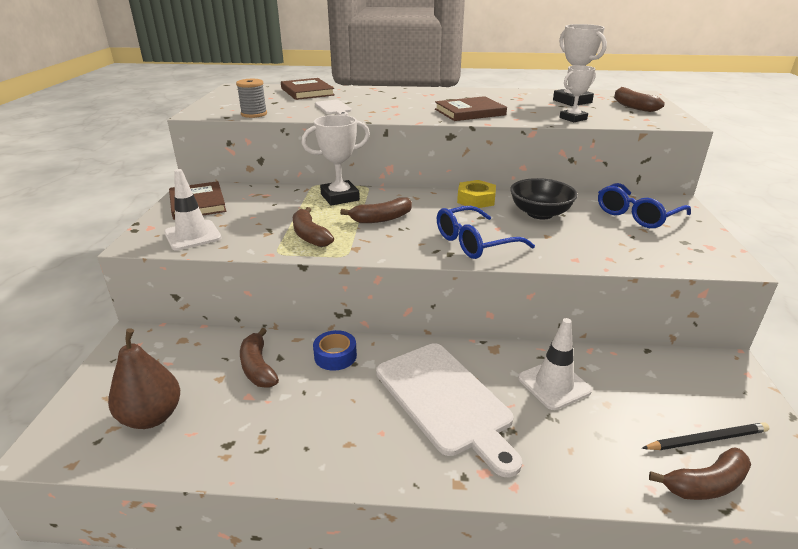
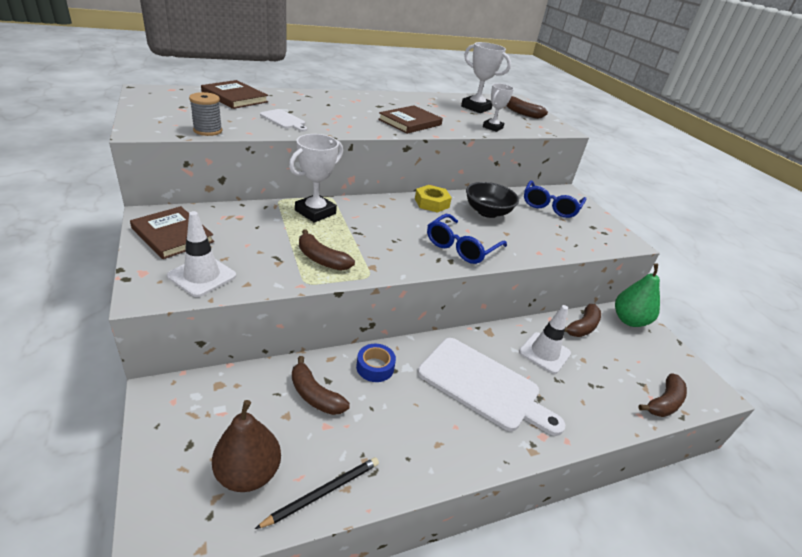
camera: 30 degrees left, 5 degrees up
(381, 219) = (370, 232): brown banana -> brown banana (582, 327)
(706, 439) = (648, 371): black pencil -> black pencil (322, 492)
(717, 373) = (629, 320): none -> green pear

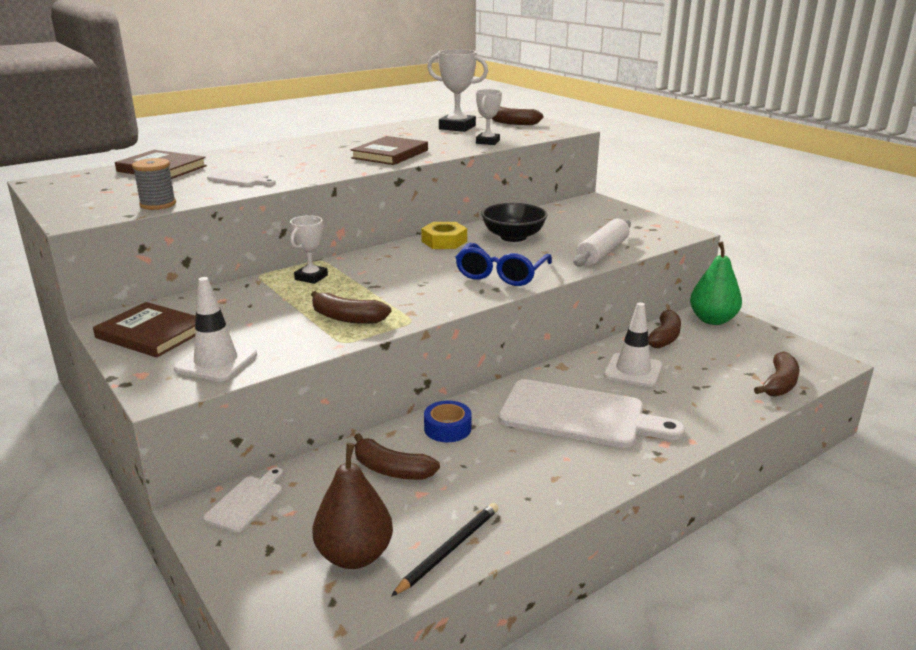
camera: 10 degrees left, 10 degrees down
(196, 392) = (247, 501): none -> white cutting board
(315, 212) = (311, 277): white trophy -> white trophy, size x0.64
(550, 206) = (581, 217): blue glasses -> none
(553, 246) = (602, 252): none -> white rolling pin

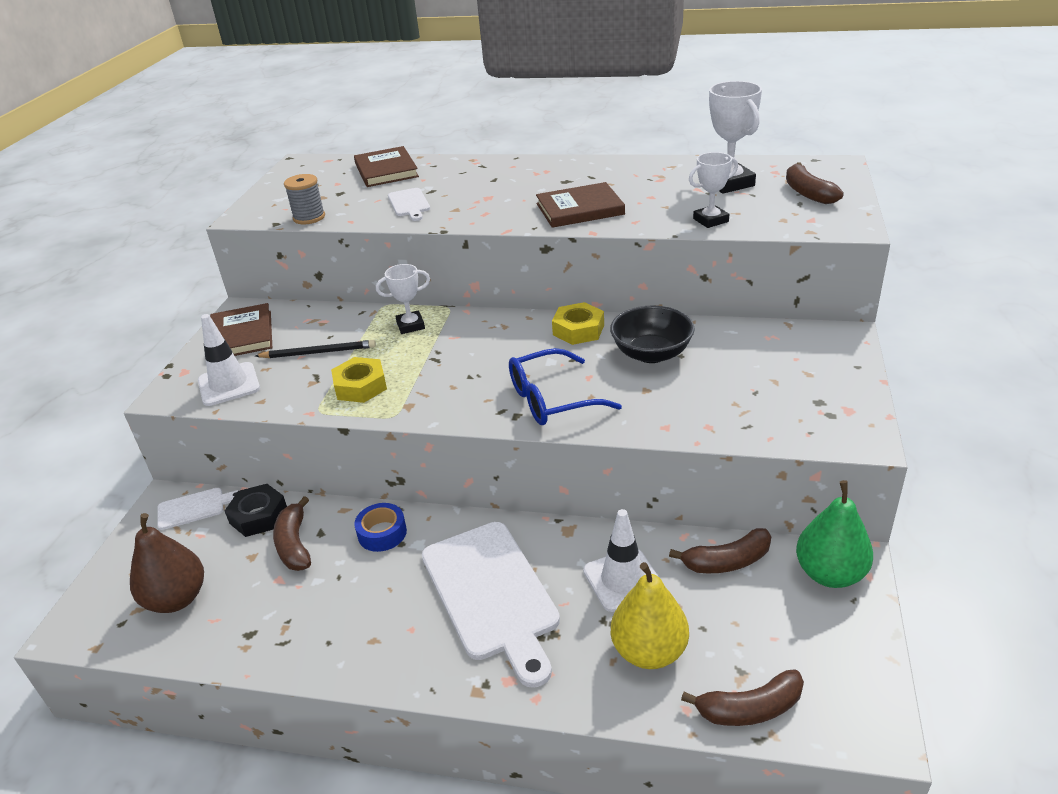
camera: 50 degrees right, 10 degrees up
(323, 473) = (258, 516): none -> black nut
(347, 318) = (360, 386): brown banana -> yellow nut
(449, 550) = (221, 642): black pencil -> black pencil (318, 352)
(602, 252) = (701, 421): white rolling pin -> none
(701, 390) = (649, 651): none -> yellow pear

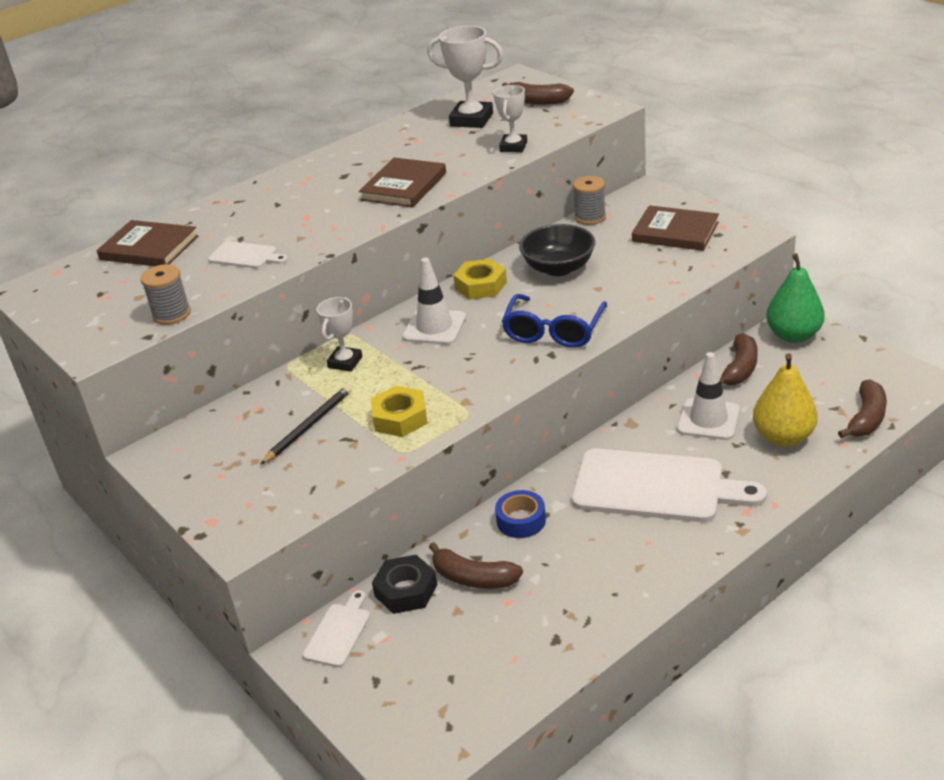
camera: 50 degrees left, 0 degrees up
(177, 599) = (458, 677): brown pear -> none
(229, 384) = (281, 496): white traffic cone -> white traffic cone (434, 327)
(242, 335) = (201, 466): brown book -> brown book (675, 232)
(754, 329) = (590, 217): none -> grey spool

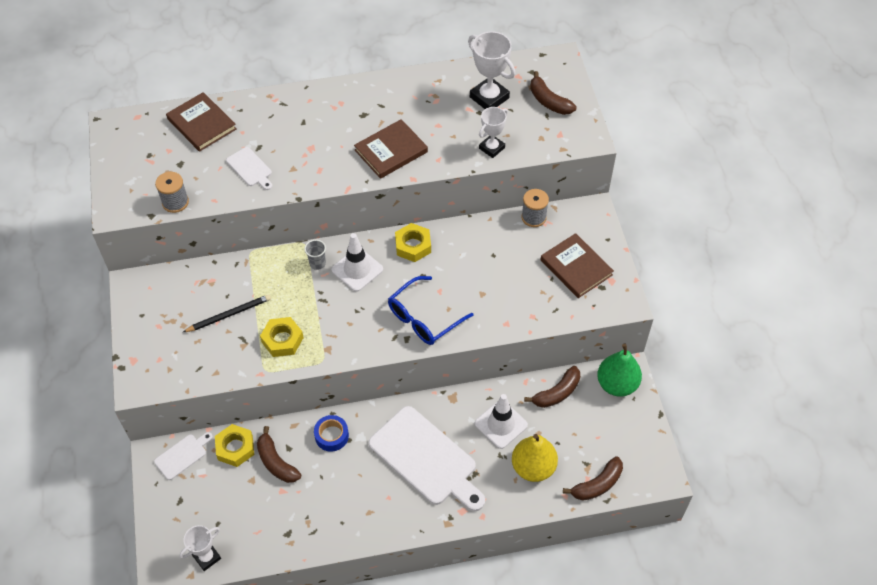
camera: 25 degrees right, 20 degrees up
(345, 362) = (285, 270): white trophy -> white trophy (207, 557)
(381, 341) = (317, 263): none -> grey cup
(406, 590) = (235, 448): black nut -> yellow nut
(558, 268) = (473, 258): black bowl -> none

